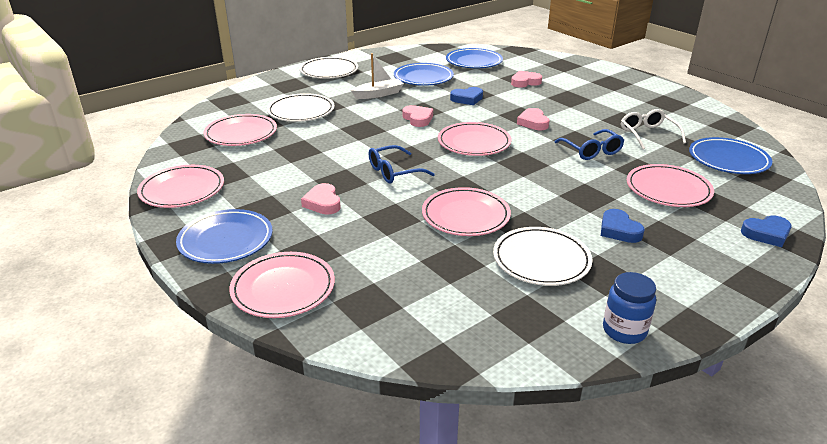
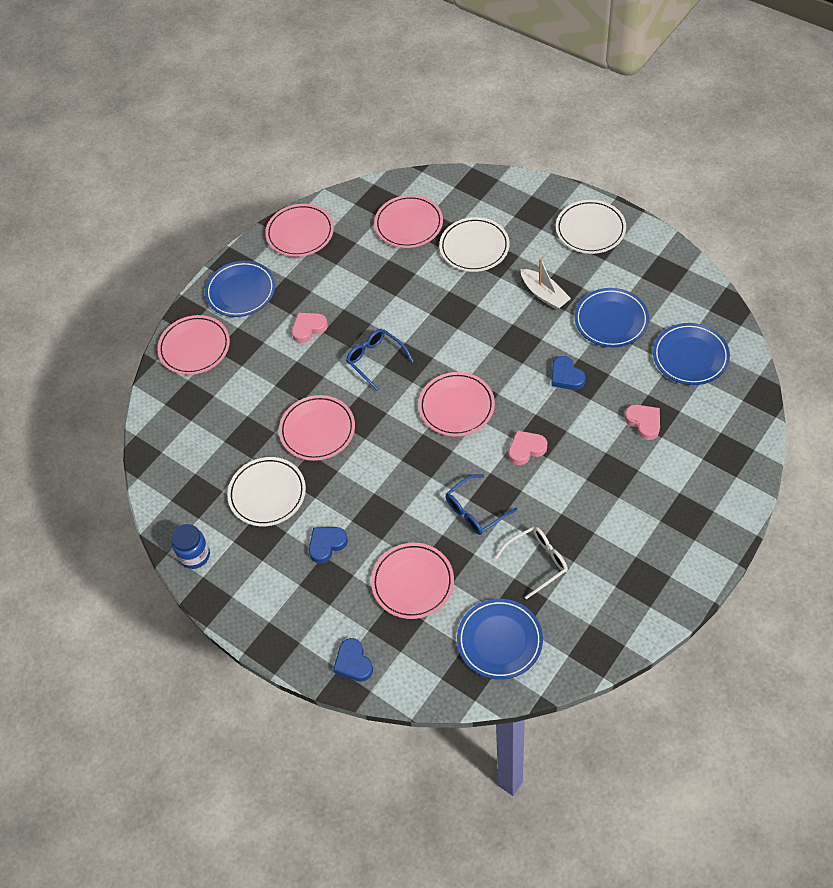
camera: 80 degrees right, 25 degrees up
(418, 119) = (495, 346): pink heart -> none

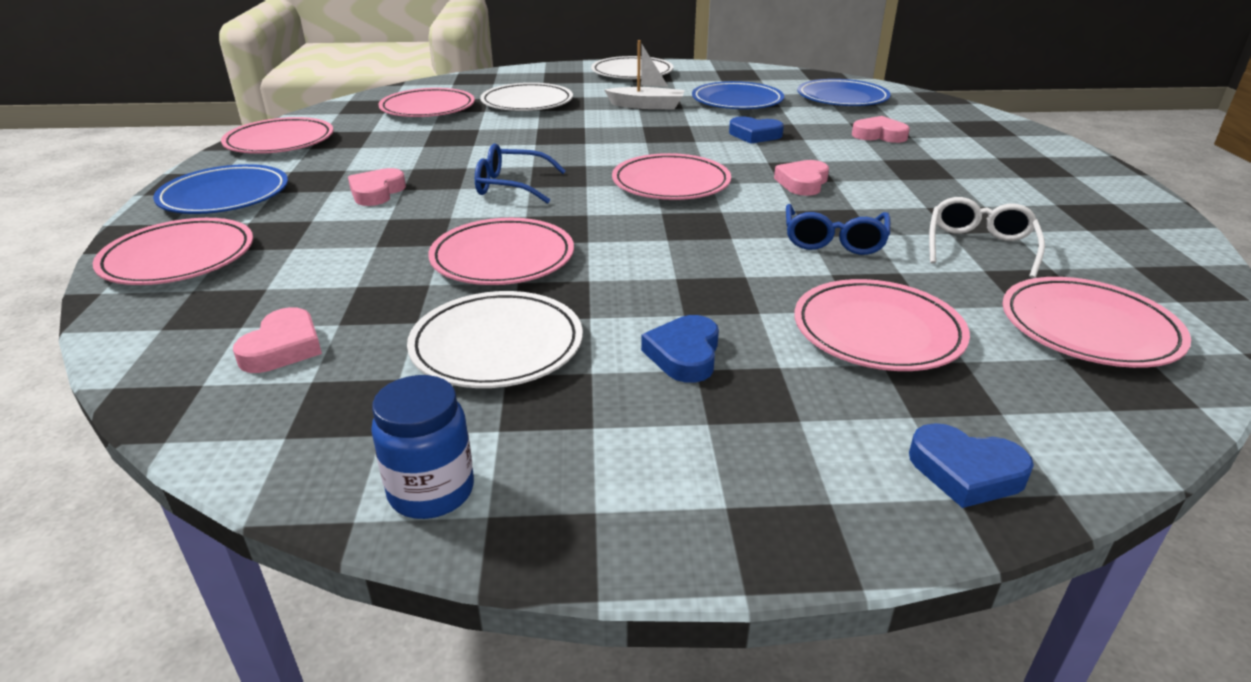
camera: 45 degrees left, 25 degrees down
(197, 445) = (283, 348): none -> pink heart
(499, 640) = (1088, 328): blue plate -> pink plate

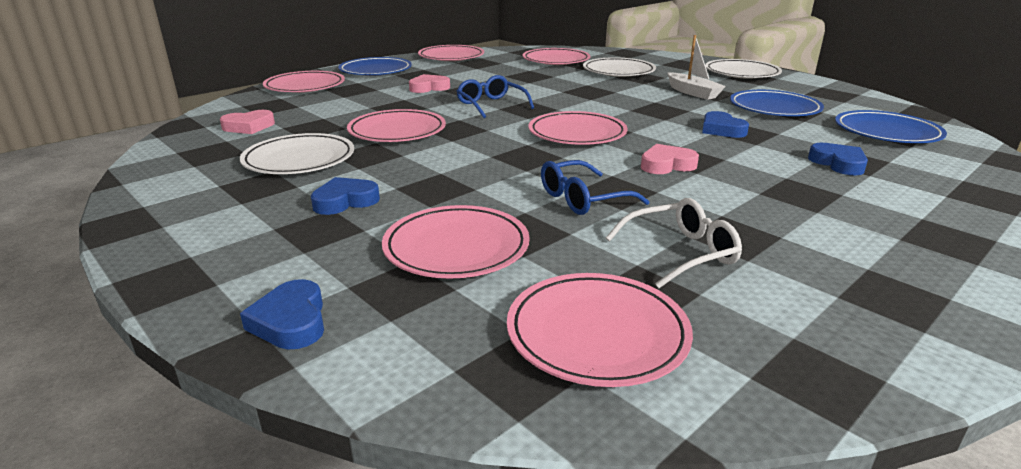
camera: 50 degrees right, 5 degrees down
(431, 491) = (154, 189): blue jar -> none
(879, 135) = (838, 163): pink heart -> blue heart

